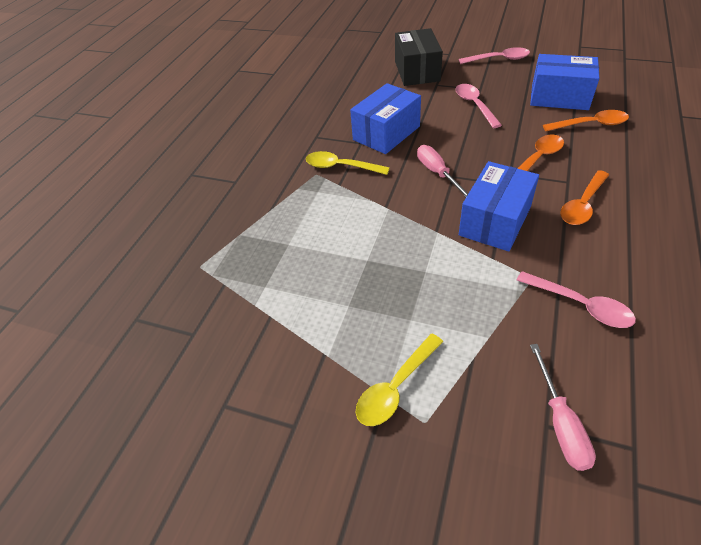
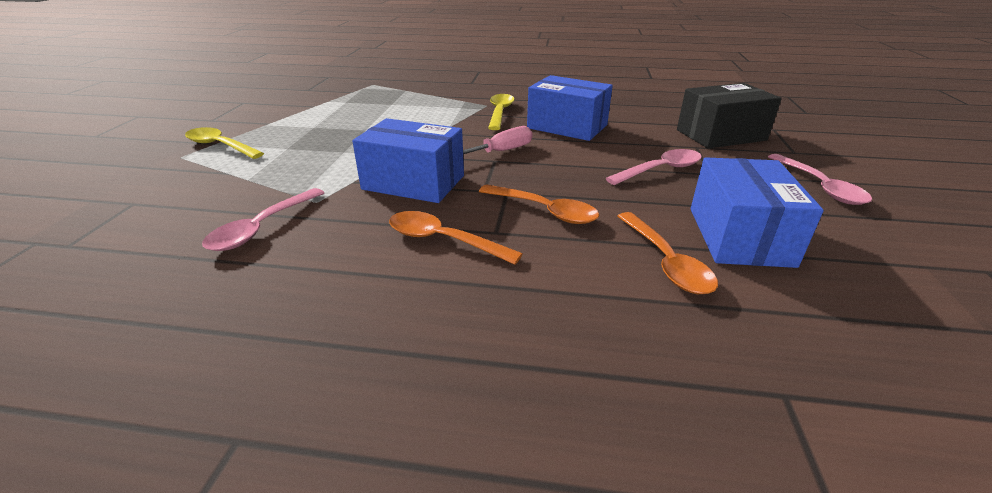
camera: 75 degrees right, 15 degrees down
(560, 423) = (129, 209): pink screwdriver -> none

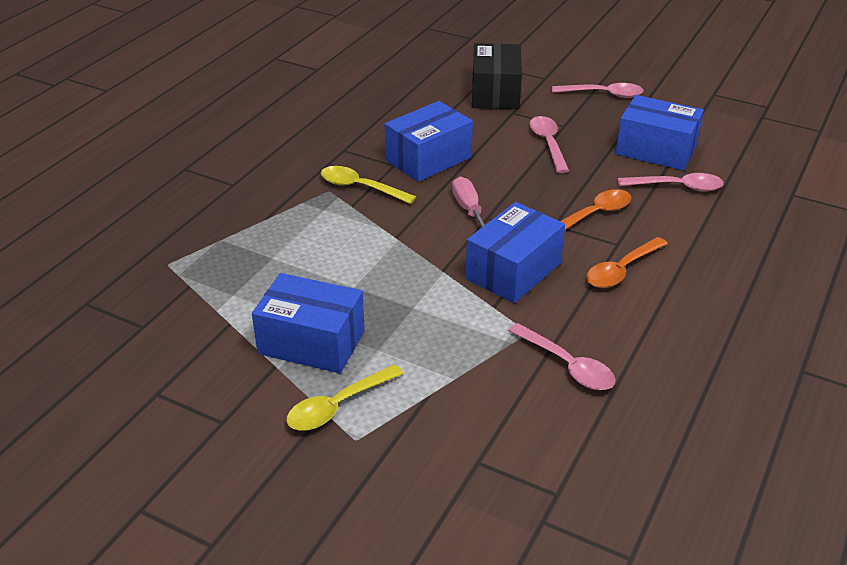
camera: 70 degrees left, 5 degrees up
(295, 128) = (311, 342): none -> blue box
(666, 262) = (677, 187): orange spoon -> pink spoon

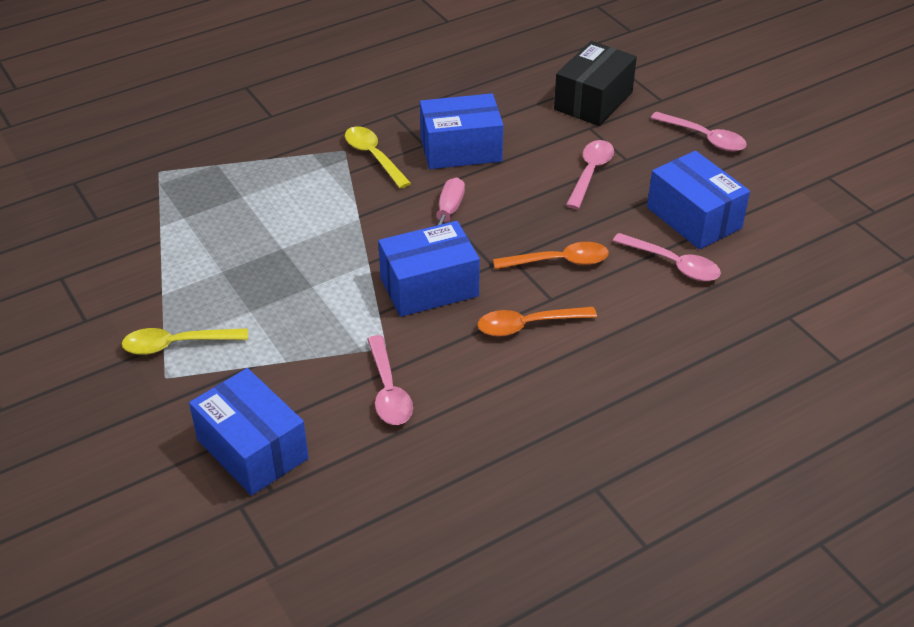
camera: 30 degrees right, 5 degrees up
(311, 342) = (205, 283): blue box -> blue box (252, 449)

